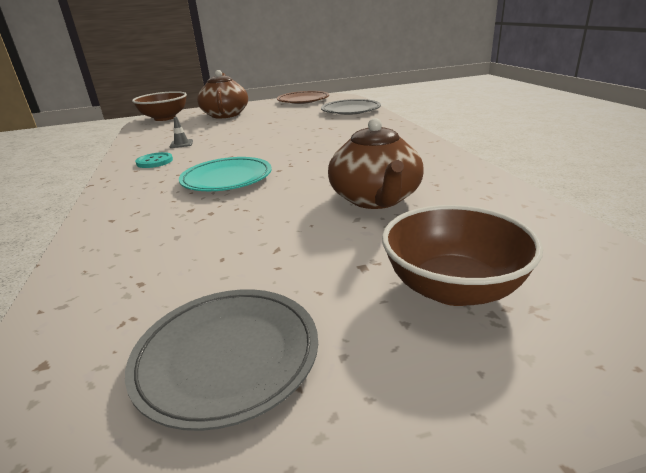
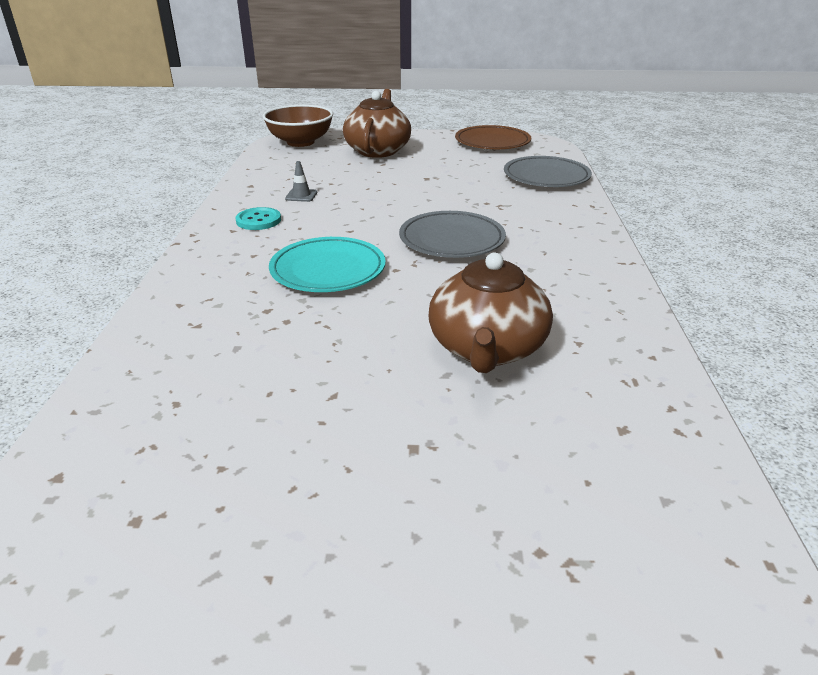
camera: 15 degrees right, 5 degrees up
(227, 357) = (220, 521): grey plate -> grey plate (452, 240)
(453, 288) = (496, 507): brown bowl -> none

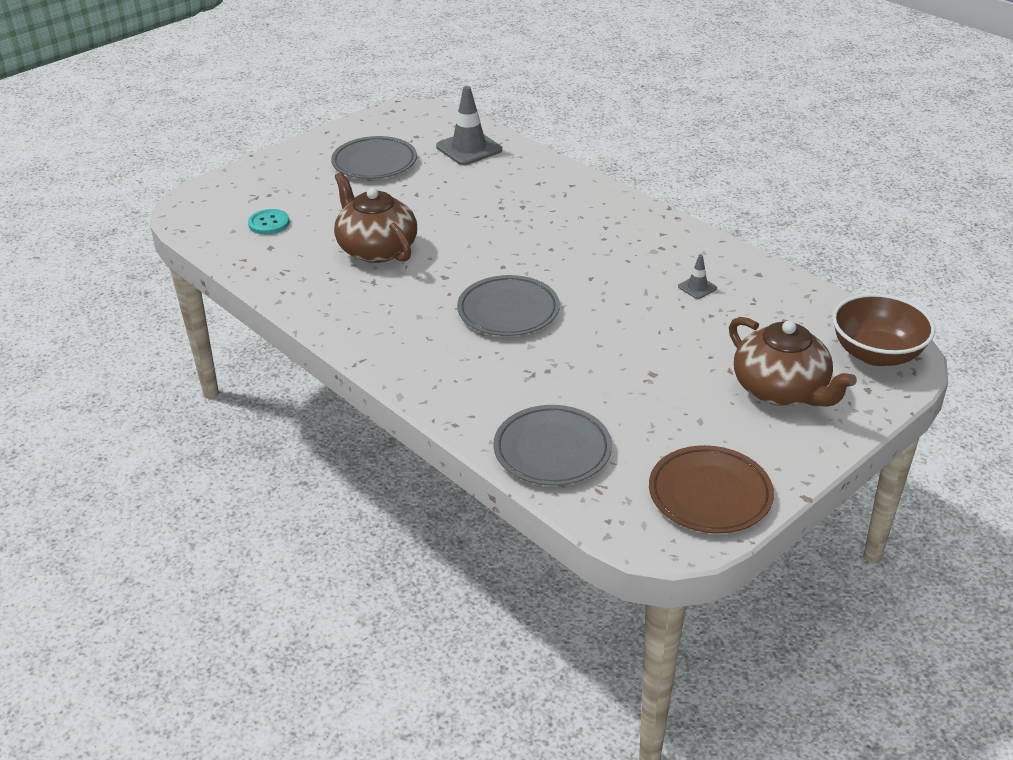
camera: 135 degrees right, 5 degrees up
(140, 429) = (469, 148): none -> grey traffic cone
(258, 220) = (666, 249): turquoise button -> turquoise button (269, 223)
(288, 501) = (374, 162): none -> grey plate
(328, 270) = (540, 243): turquoise plate -> none

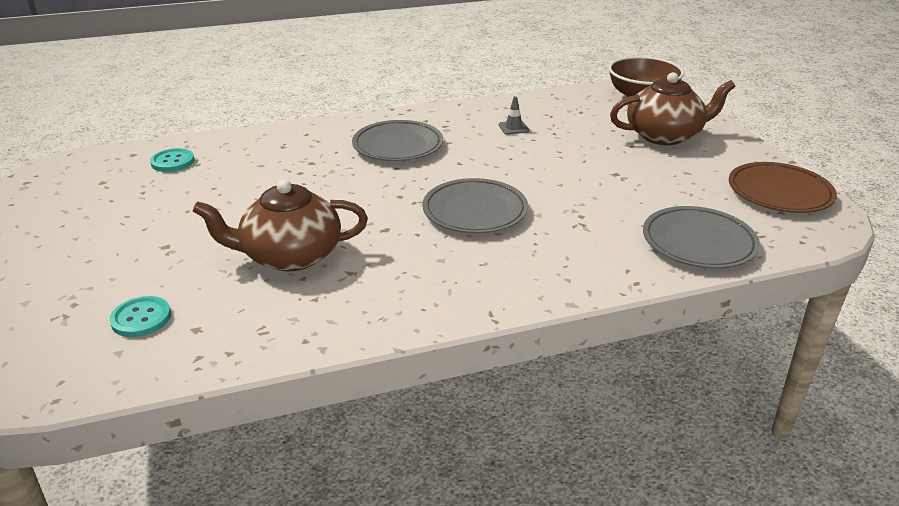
camera: 65 degrees left, 5 degrees down
(374, 162) = (116, 217): grey plate -> grey plate (398, 145)
(469, 148) = (172, 162): grey traffic cone -> turquoise button

